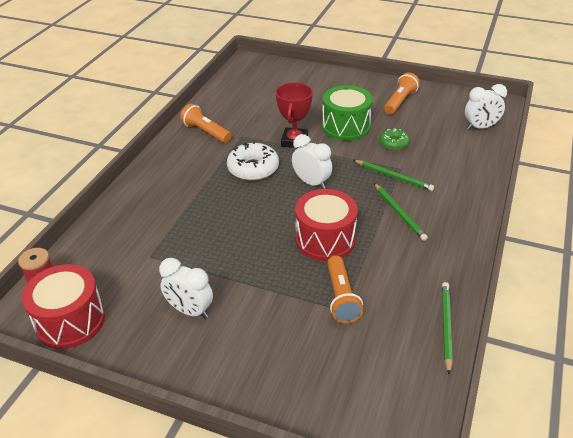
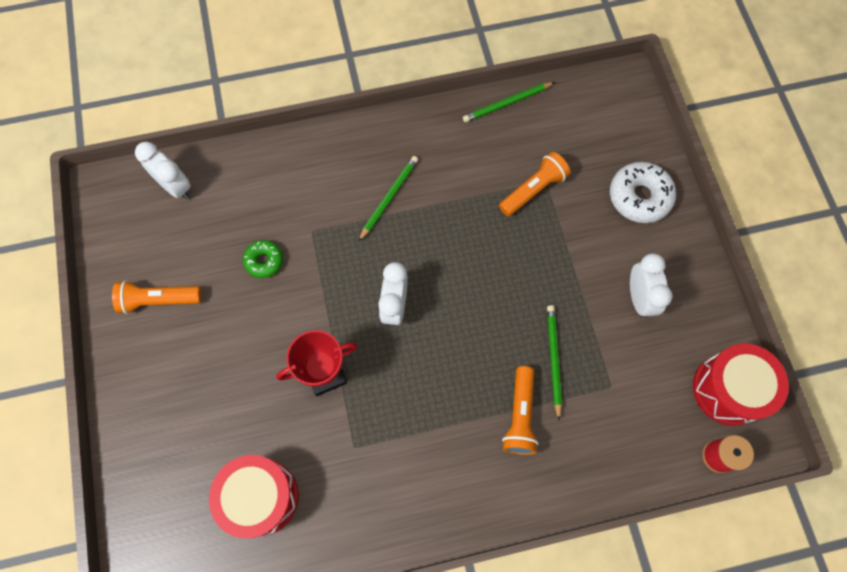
camera: 125 degrees left, 30 degrees up
(206, 132) = (373, 501): orange flashlight -> orange flashlight (520, 415)
(253, 169) = (410, 385): white donut -> white donut (639, 197)
(325, 239) = (473, 242): red drum -> red drum (261, 497)
(346, 127) = (258, 333): green drum -> none
(393, 176) = (330, 231): green pencil -> green pencil (553, 359)

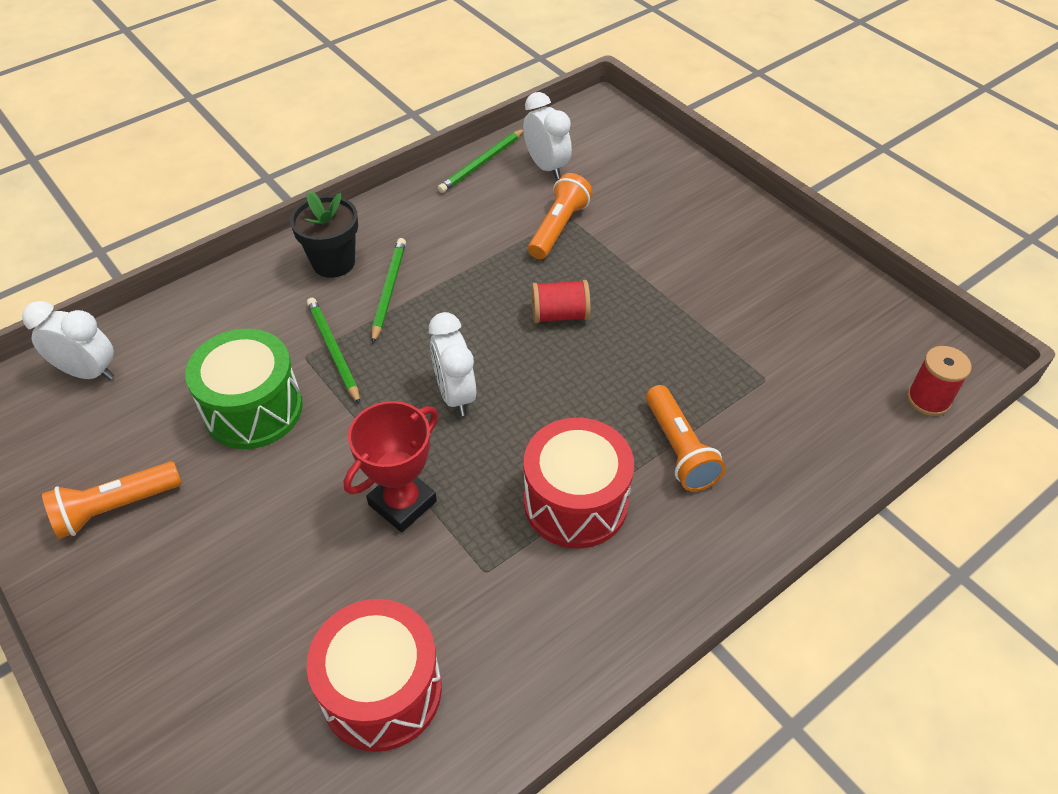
camera: 25 degrees left, 20 degrees down
(264, 261) = (253, 409): green donut -> green drum
(362, 157) = (333, 262): none -> black flower pot
(496, 269) = (560, 315): none -> red spool
(553, 359) = (682, 377): green pencil -> green pencil (333, 351)
(639, 197) = (679, 197): white donut -> none
(639, 298) = (739, 284): white clock -> white clock (546, 167)
(728, 389) = (893, 333): red drum -> red drum (575, 502)

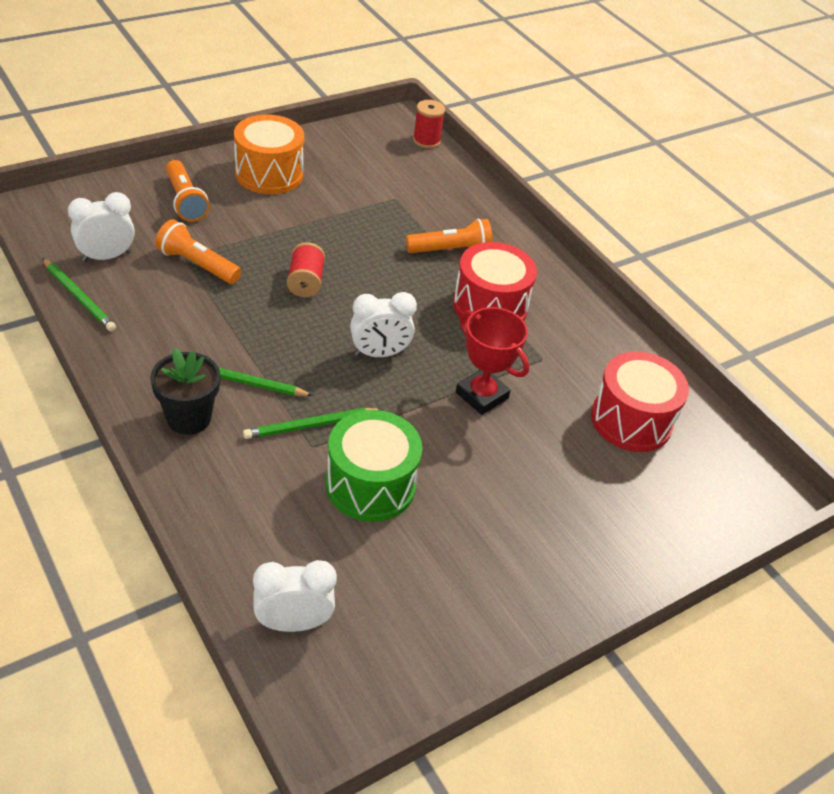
camera: 90 degrees left, 5 degrees down
(88, 372) = (293, 623): white clock -> white clock turned 60 degrees clockwise
(115, 508) = (468, 585): orange flashlight -> orange flashlight (185, 201)
(750, 254) = (269, 174): none -> orange drum

